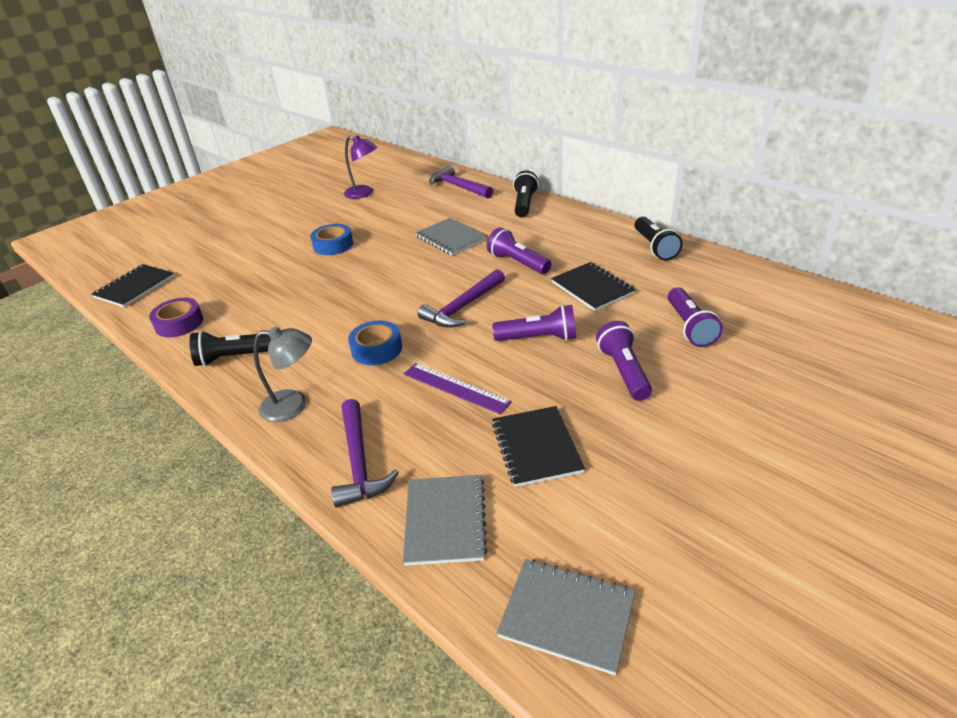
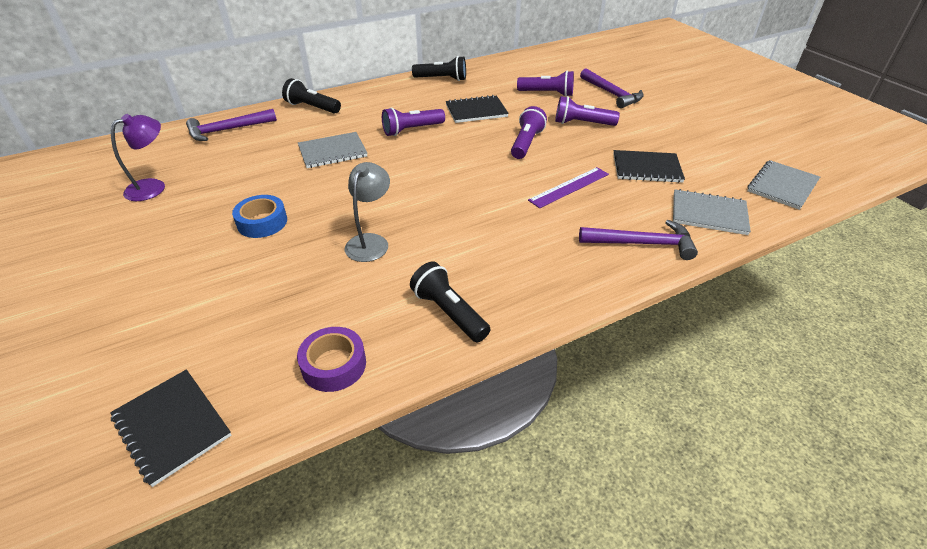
camera: 75 degrees left, 5 degrees up
(235, 357) = (449, 312): black flashlight -> black flashlight turned 135 degrees clockwise
(293, 405) = (554, 274): grey lamp -> grey lamp (370, 242)
(377, 349) = (493, 217): blue tape -> none
(462, 307) = (459, 166): purple hammer -> purple hammer (611, 94)

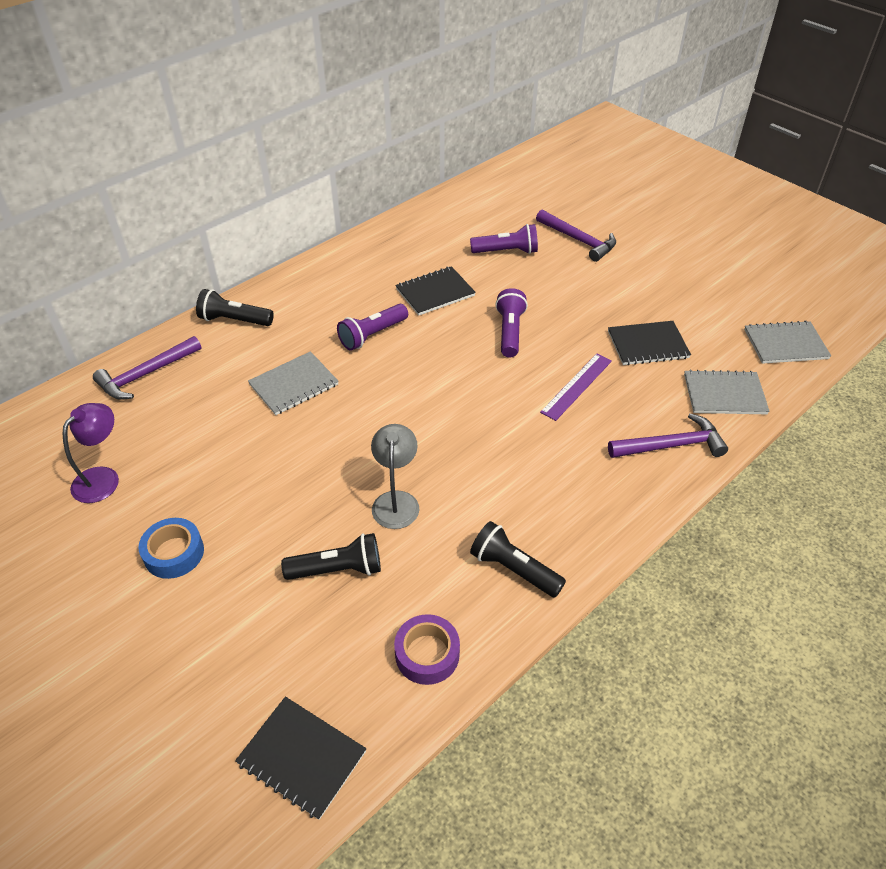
camera: 15 degrees left, 5 degrees up
(262, 222) = (263, 501): blue tape -> blue tape (174, 553)
(442, 79) = (374, 247): black flashlight -> black flashlight (338, 569)
(582, 123) = (560, 292): purple flashlight -> none
(782, 186) = (785, 344): grey notebook -> grey notebook turned 60 degrees clockwise

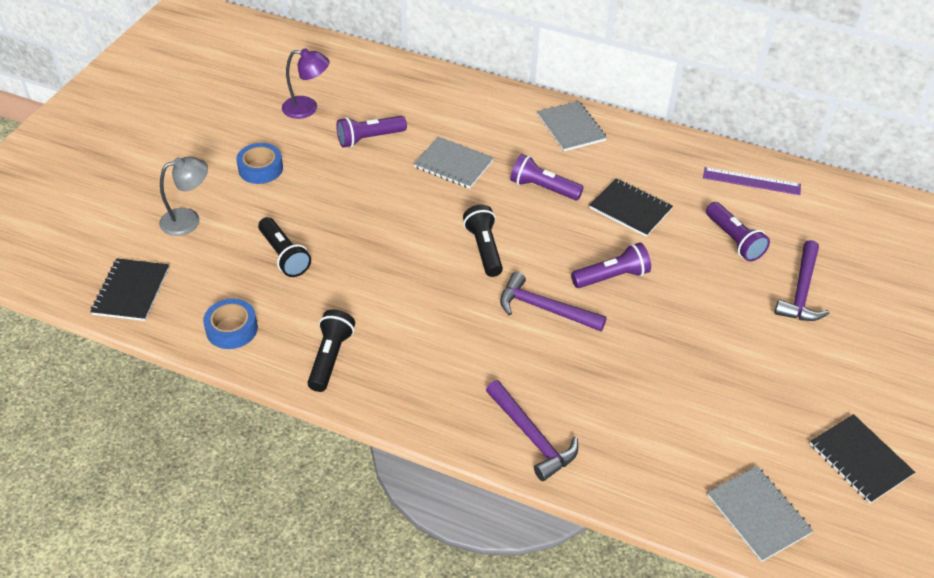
camera: 65 degrees right, 0 degrees up
(146, 374) = (415, 84): purple hammer -> purple hammer (544, 308)
(202, 438) = (369, 138): none -> purple flashlight
(234, 320) = (504, 104): black flashlight -> black flashlight (484, 249)
(396, 501) = (364, 266): grey lamp -> grey lamp (188, 220)
(427, 654) = (232, 329): purple tape -> blue tape
(577, 386) = (569, 345): purple ruler -> purple ruler (751, 181)
(647, 345) = (668, 388): black notebook -> black notebook (860, 460)
(724, 394) = (634, 468): grey notebook -> grey notebook (571, 128)

